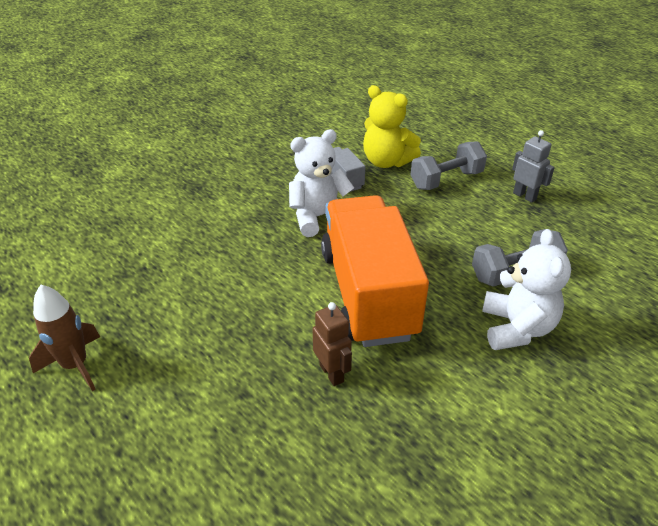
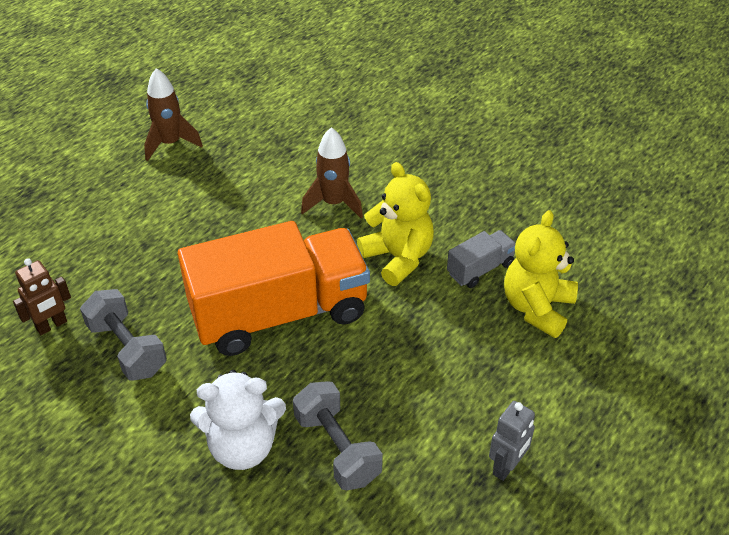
camera: 80 degrees right, 5 degrees up
(237, 246) = (333, 203): none -> brown rocket
(318, 217) = (398, 257): white teddy bear -> yellow teddy bear
(332, 373) = (170, 298): brown robot -> brown robot (52, 325)
(446, 180) = (515, 374): grey dumbbell -> grey dumbbell (127, 348)

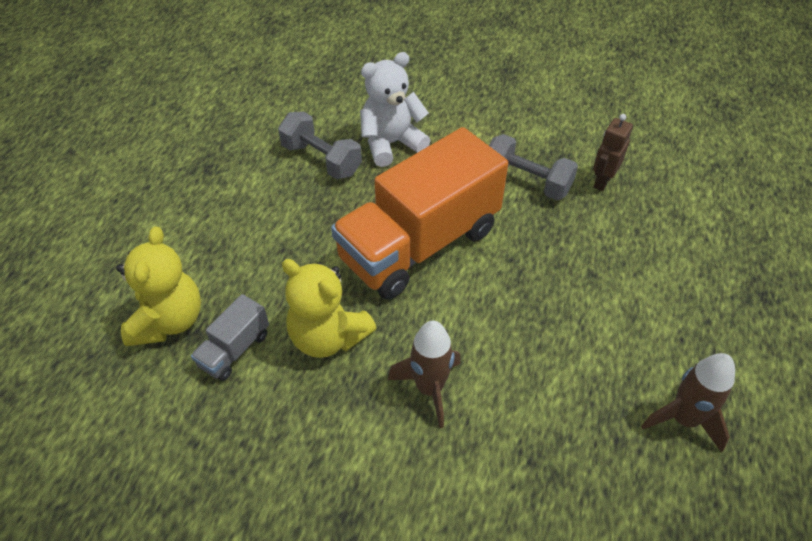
camera: 160 degrees right, 5 degrees up
(506, 466) = (188, 180): grey robot -> none

